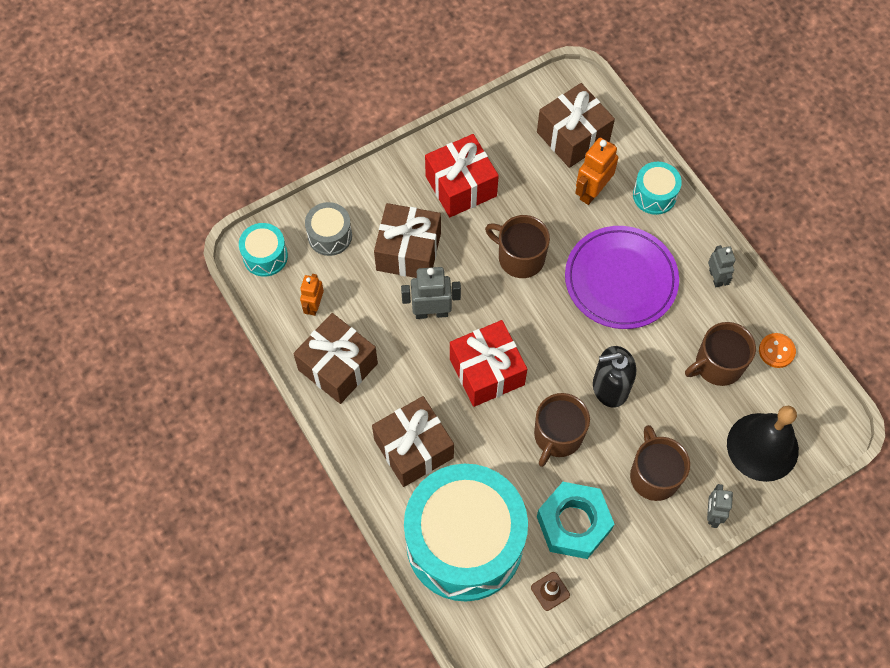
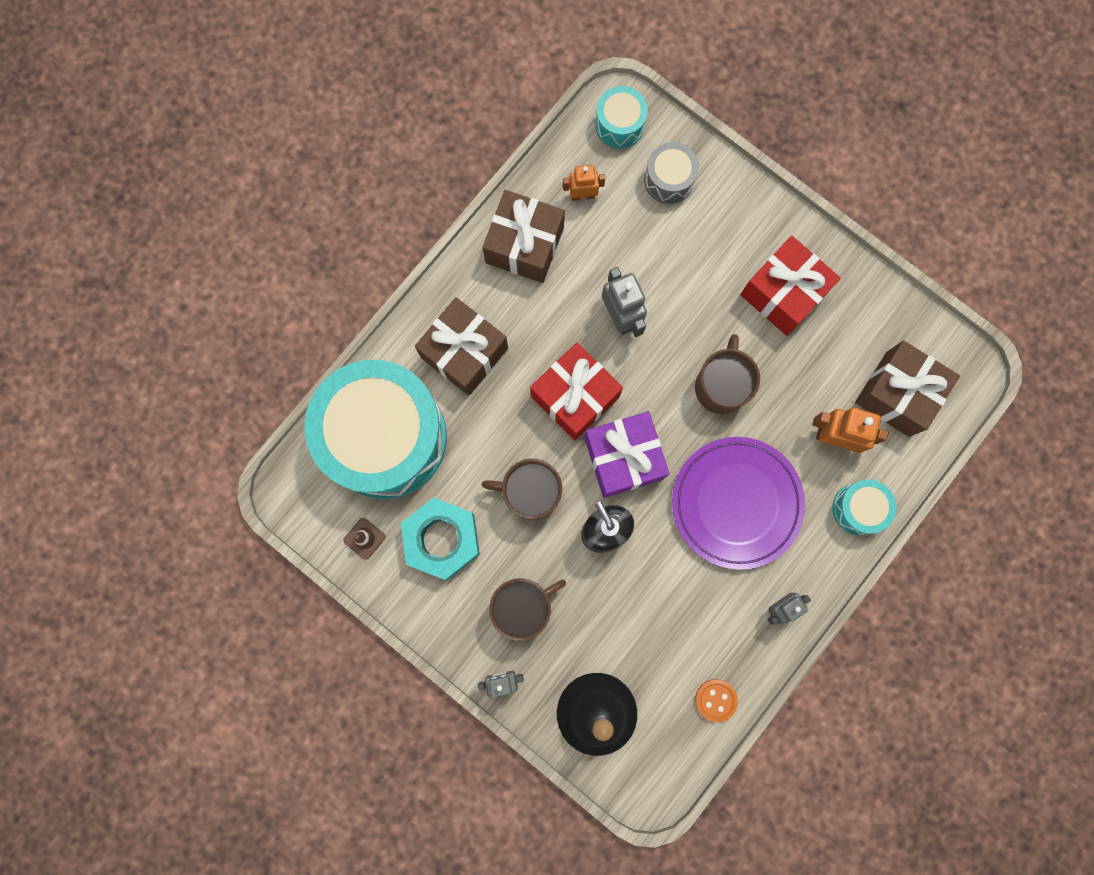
camera: 70 degrees right, 15 degrees up
(408, 251) = (682, 267): brown gift -> none
(553, 352) = (623, 458): none -> purple gift
(717, 365) = (674, 639): brown mug -> none

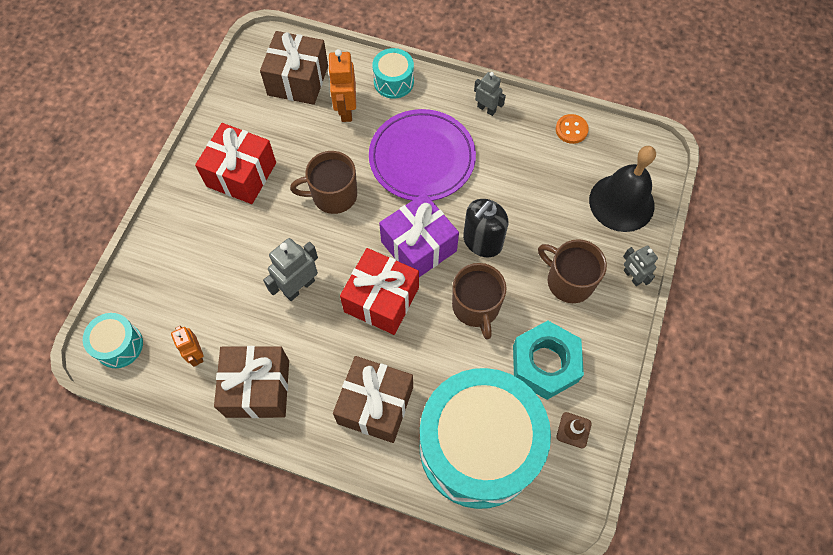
camera: 110 degrees left, 15 degrees down
(669, 180) = (163, 288): grey drum -> none

